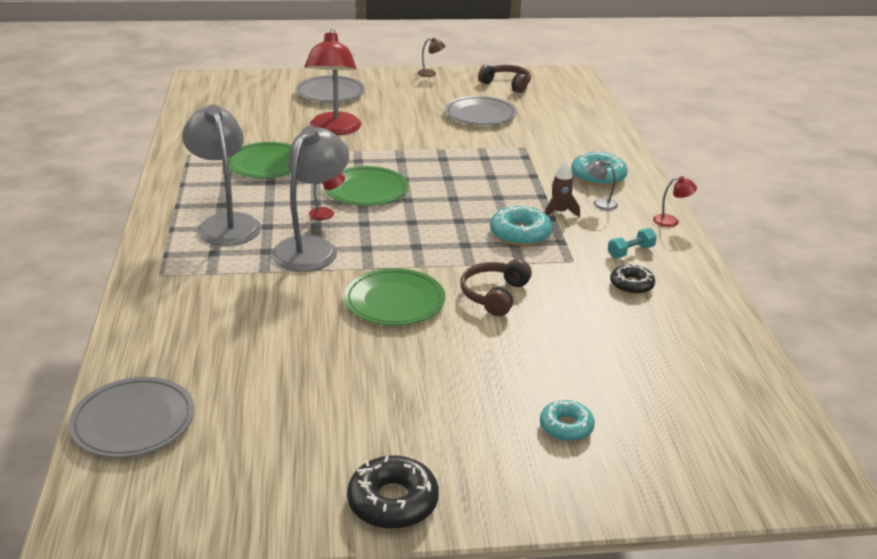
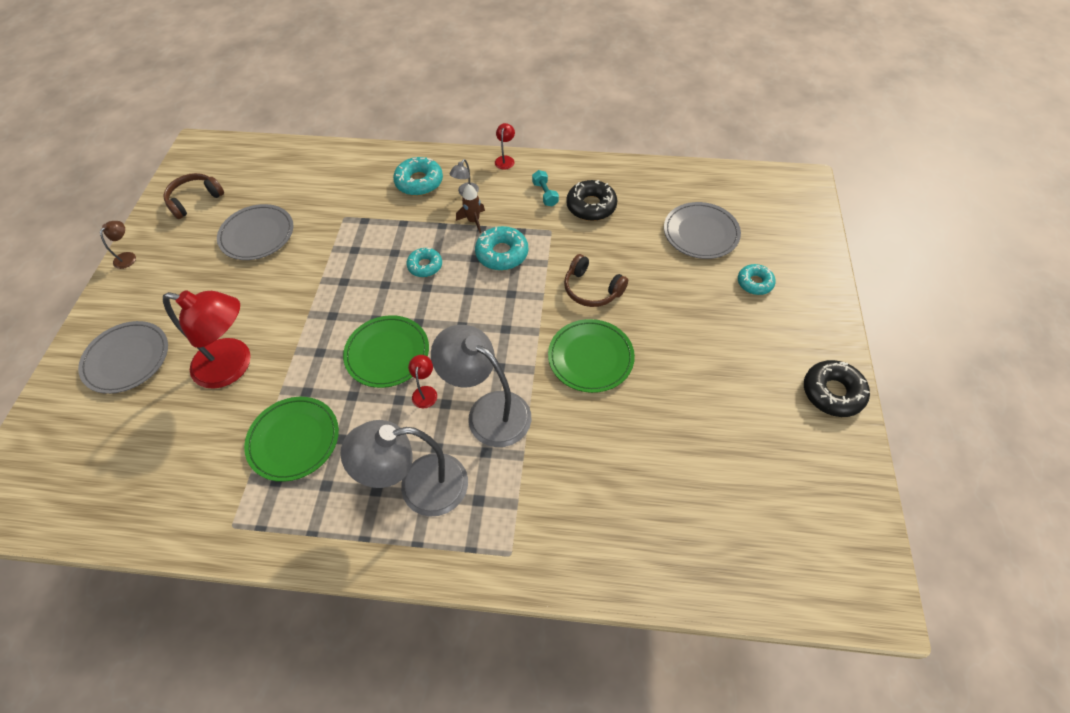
camera: 75 degrees left, 25 degrees up
(133, 421) = (747, 572): grey plate -> grey plate (701, 233)
(481, 194) = (425, 266): none -> turquoise donut
(631, 285) = (591, 206): black donut -> black donut, size x1.52

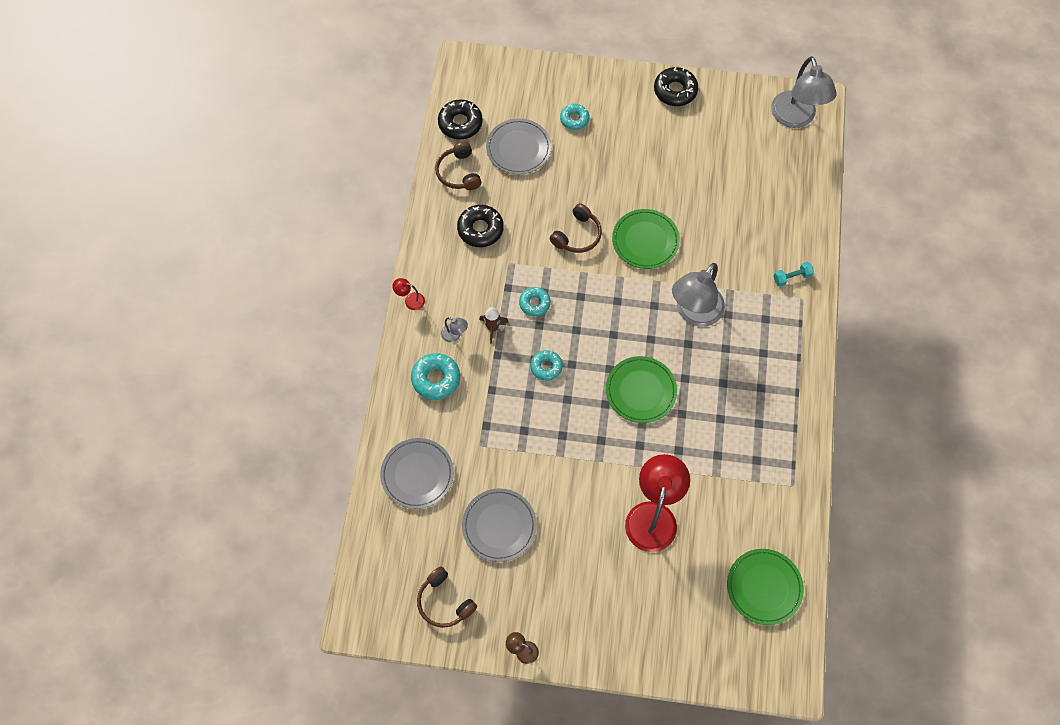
camera: 90 degrees left, 10 degrees up
(127, 359) = (646, 612): grey plate -> grey plate (417, 474)
(294, 440) = (722, 453): green plate -> green plate (764, 587)
(419, 487) = (757, 358): grey lamp -> grey lamp (795, 118)
(425, 392) = (677, 359): red lamp -> none
(502, 253) = (534, 303): turquoise donut -> turquoise donut, size x0.66
(545, 194) = (462, 266): turquoise dumbbell -> turquoise dumbbell (791, 277)
(659, 186) = (459, 172): none -> brown headphones
(722, 184) = (460, 123): none -> black donut

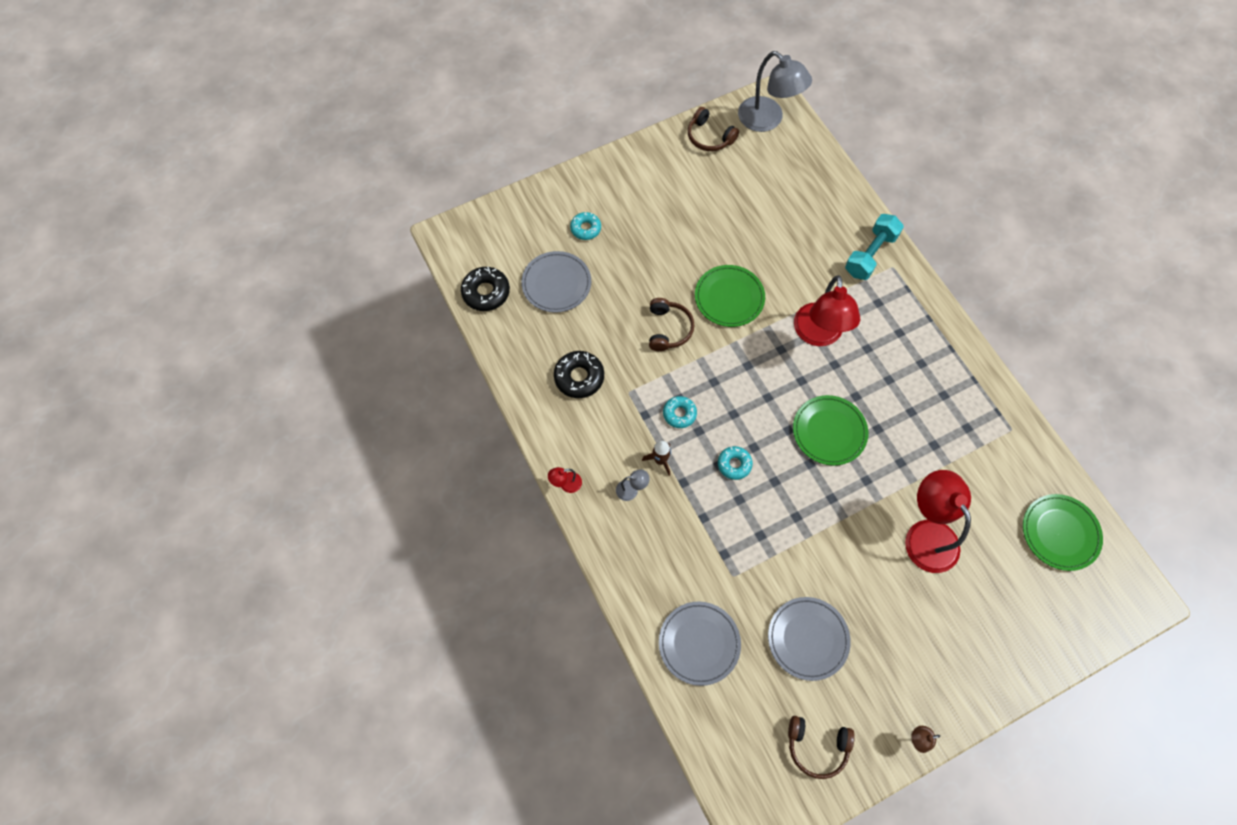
camera: 35 degrees left, 0 degrees up
(436, 379) = (646, 542): turquoise donut -> none
(459, 172) = (519, 338): brown headphones -> brown headphones (709, 137)
(675, 91) = (652, 154): black donut -> none
(694, 313) = (818, 335): grey lamp -> red lamp
(791, 277) = (870, 254): turquoise dumbbell -> turquoise dumbbell, size x1.85

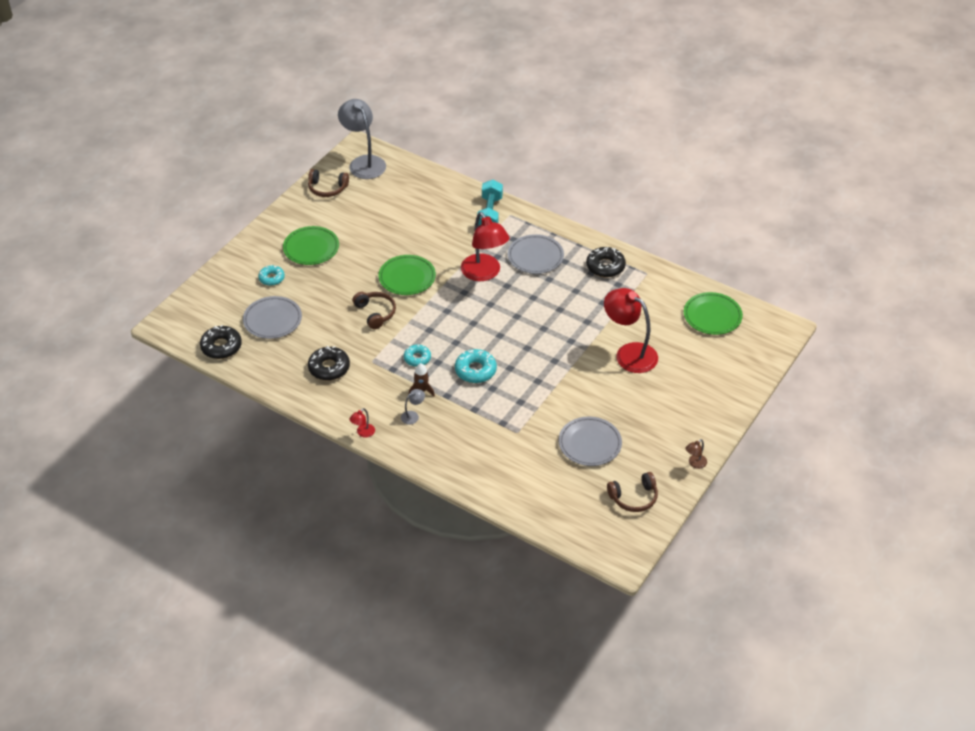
camera: 30 degrees left, 20 degrees down
(699, 643) = (519, 479): grey plate -> grey plate (535, 256)
(734, 464) = (475, 370): turquoise donut -> turquoise donut, size x1.52
(767, 120) = (364, 162): grey lamp -> grey lamp turned 135 degrees counterclockwise
(829, 431) = (528, 324): green plate -> green plate (311, 248)
(966, 394) = (605, 266): none -> black donut

